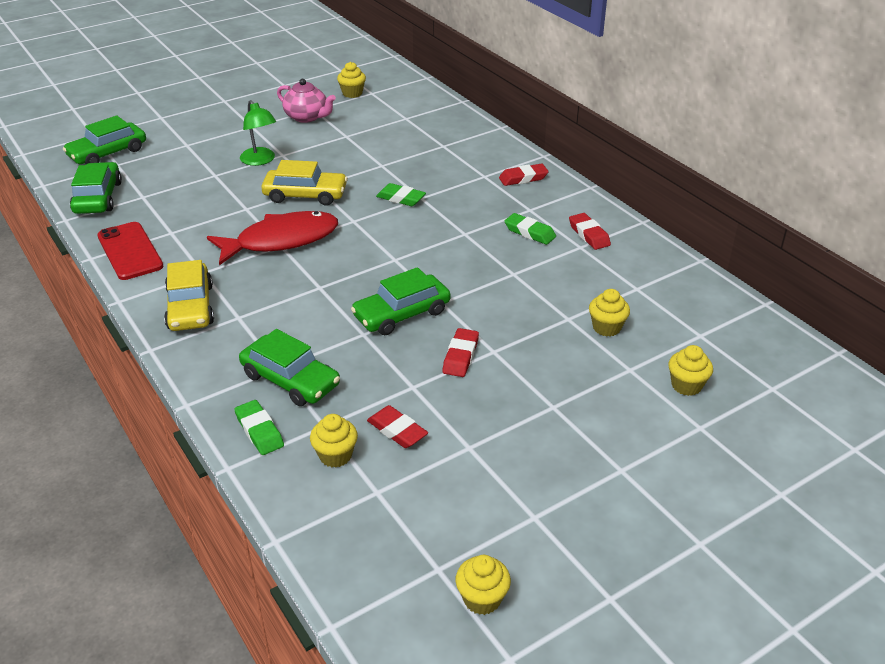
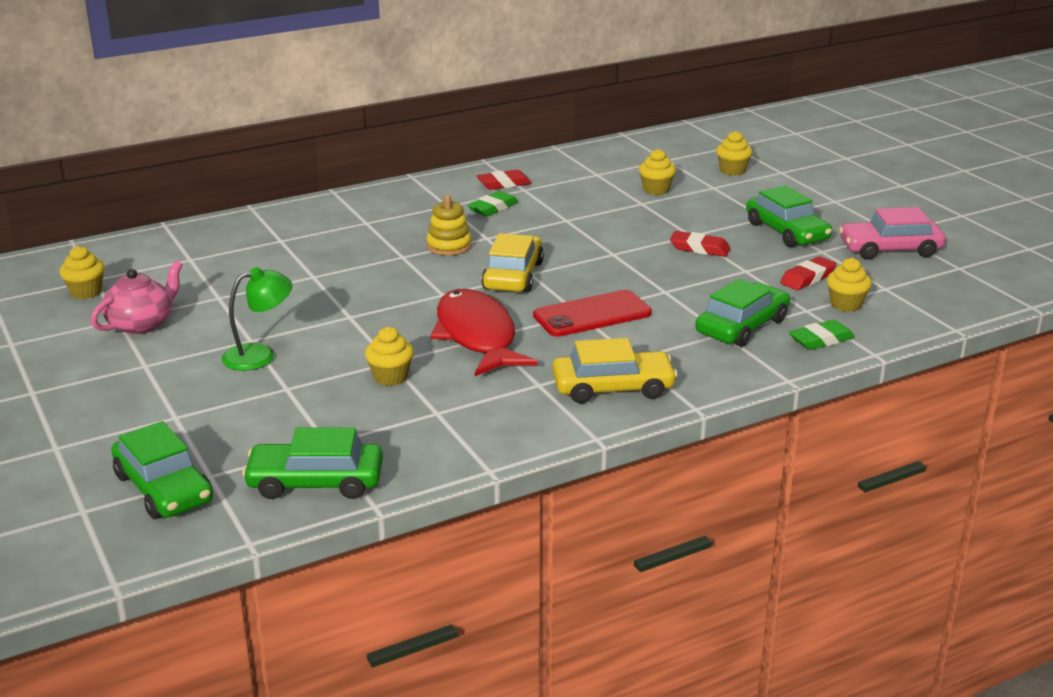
camera: 85 degrees left, 10 degrees down
(130, 251) = (478, 440): red phone -> red phone (592, 314)
(305, 195) = (370, 323): yellow car -> yellow car (513, 276)
(401, 198) = (400, 267): green eraser -> none
(401, 314) = (631, 272): green car -> green car (786, 232)
(443, 216) = (449, 246): none -> yellow stacking toy
(482, 507) = (890, 249): none -> pink car
(482, 599) = (981, 254): yellow cupcake -> yellow cupcake (390, 377)
(523, 178) = (380, 204): red eraser -> none

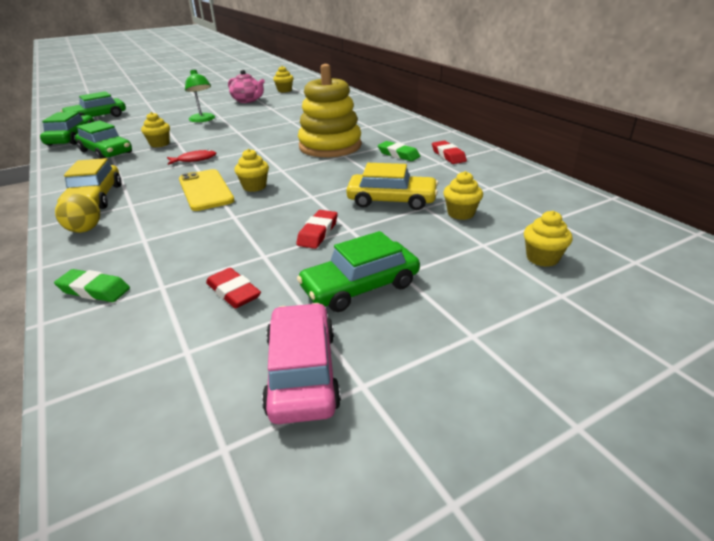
camera: 90 degrees right, 5 degrees up
(449, 246) = (330, 146): yellow stacking toy -> yellow stacking toy, size x2.01
(477, 336) = (194, 159): red fish -> red fish, size x0.45
(513, 276) = (278, 165): yellow car -> yellow car (391, 200)
(592, 314) = (206, 190): red phone -> yellow phone
(704, 373) = (85, 230): none -> yellow ball
(742, 326) = (149, 249): green car -> green car (106, 152)
(821, 340) = (94, 290): green eraser -> green eraser turned 45 degrees counterclockwise
(846, 304) = (159, 314): yellow cupcake -> yellow cupcake (254, 187)

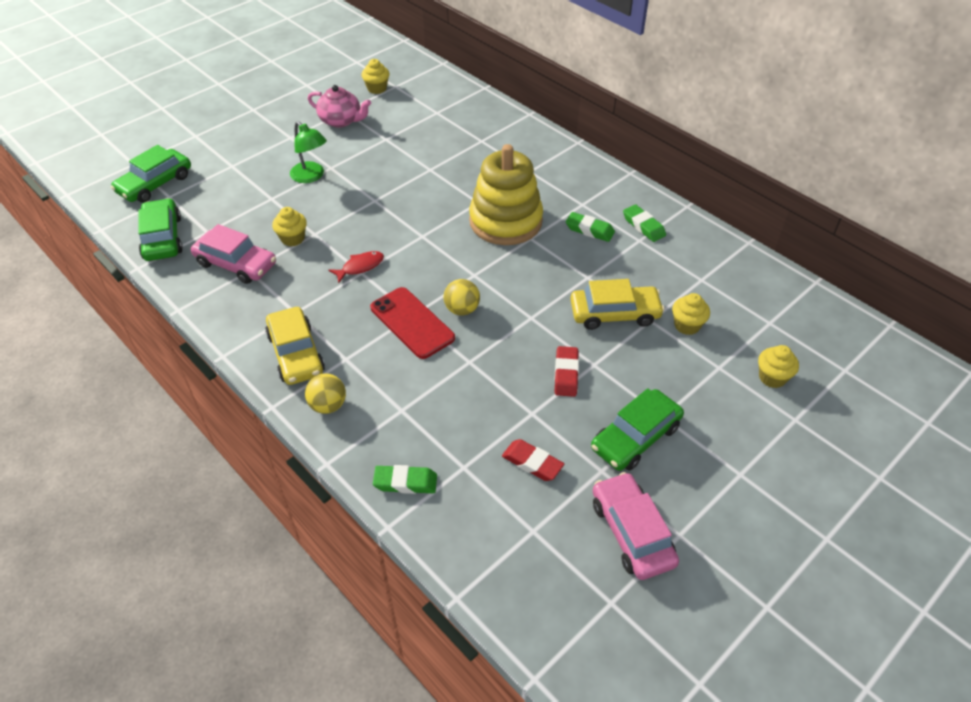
camera: 15 degrees left, 15 degrees up
(106, 152) = (236, 264): green car -> pink car
(206, 190) = (412, 323): yellow phone -> red phone
(254, 187) = (462, 309): yellow cupcake -> yellow ball
(448, 156) = (643, 226): red eraser -> green eraser

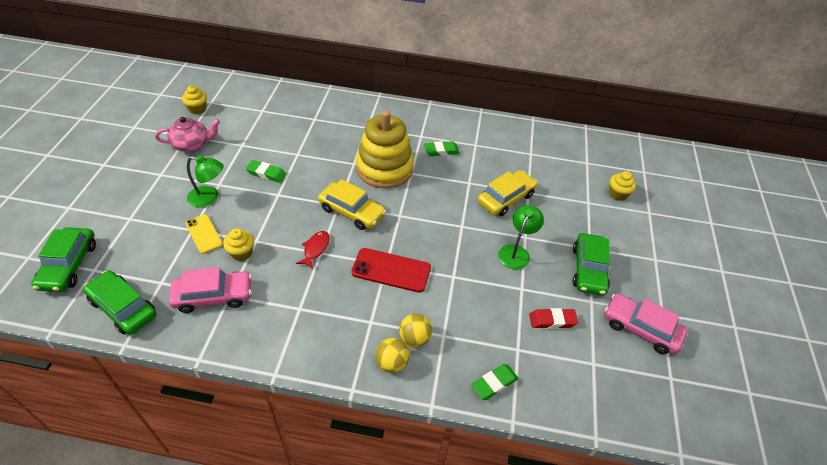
camera: 40 degrees left, 0 degrees up
(277, 206) = (204, 234): none -> yellow phone
(296, 353) = (331, 339): yellow car -> yellow car (351, 212)
(462, 309) = (414, 243): yellow ball -> yellow ball (414, 338)
(566, 374) = (516, 252): red eraser -> green lamp
(643, 226) = (469, 135): green eraser -> green eraser (266, 174)
(687, 325) = (549, 186): yellow cupcake -> none

